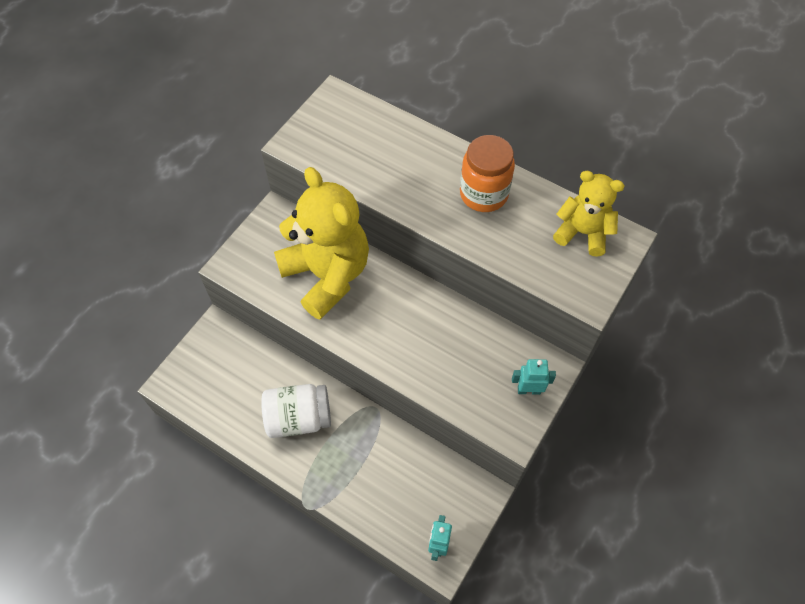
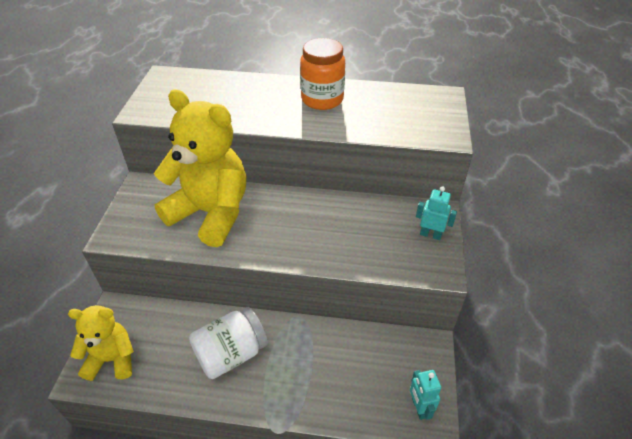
camera: 25 degrees left, 15 degrees down
(528, 390) = (430, 234): turquoise robot -> turquoise robot turned 45 degrees clockwise
(582, 233) = (412, 100): yellow teddy bear -> yellow teddy bear (112, 359)

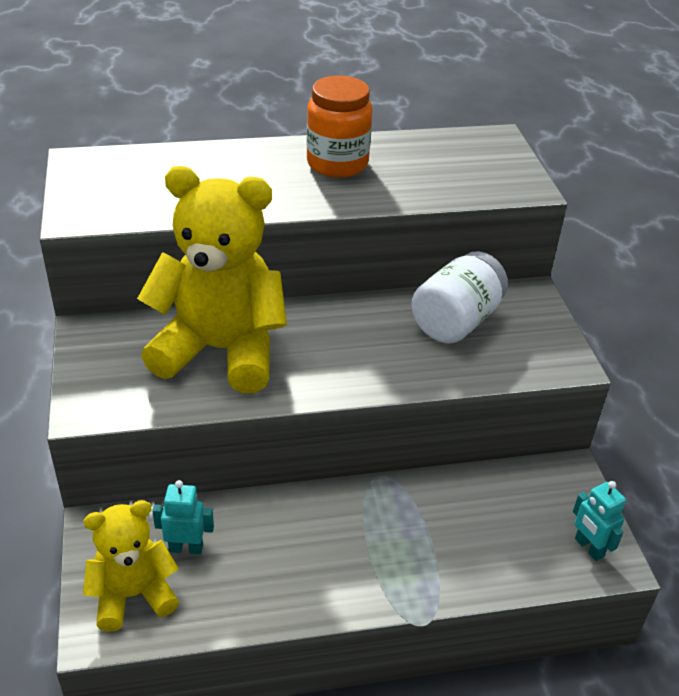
camera: 20 degrees left, 5 degrees down
(231, 354) = (309, 545): white jar -> white jar (456, 321)
(430, 234) = (535, 323): turquoise robot -> turquoise robot (186, 548)

